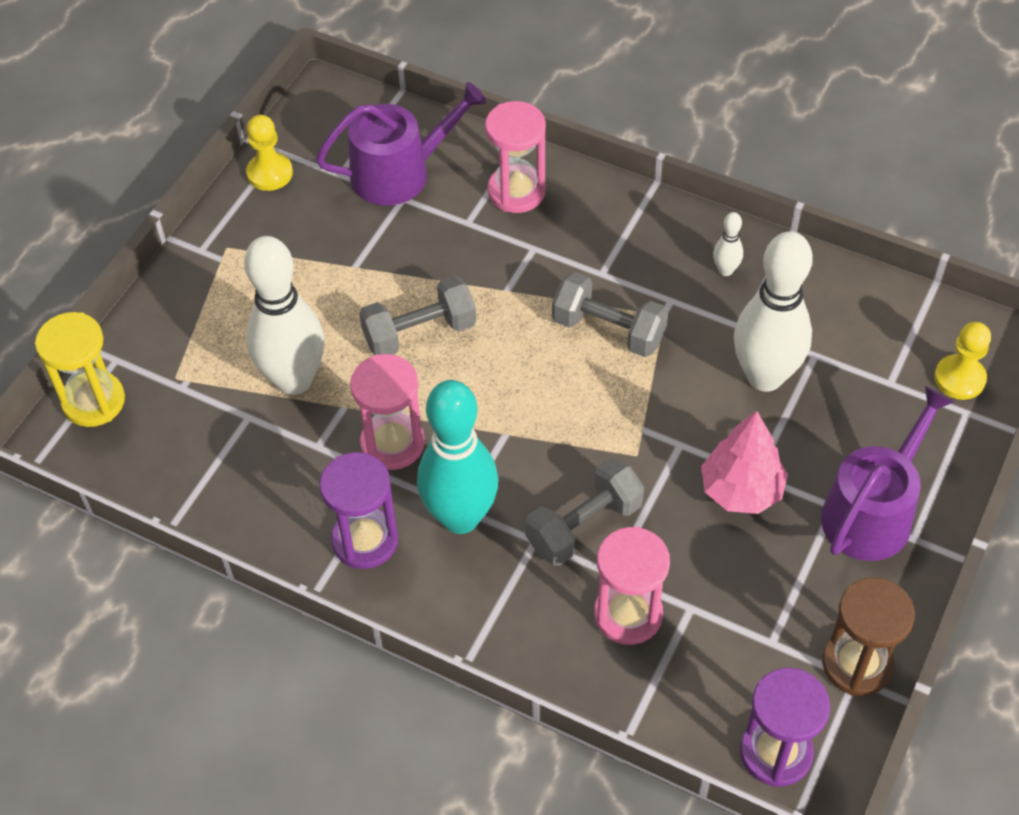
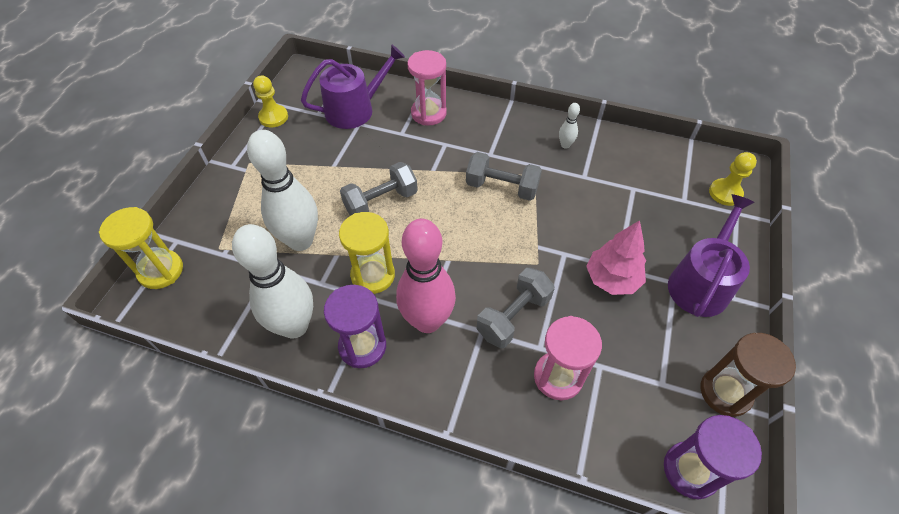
camera: 10 degrees left, 0 degrees up
(392, 443) = (373, 275): pink hourglass -> yellow hourglass
(460, 517) = (427, 321): turquoise bowling pin -> pink bowling pin
(765, 376) = (606, 205): white bowling pin -> white bowling pin (294, 326)

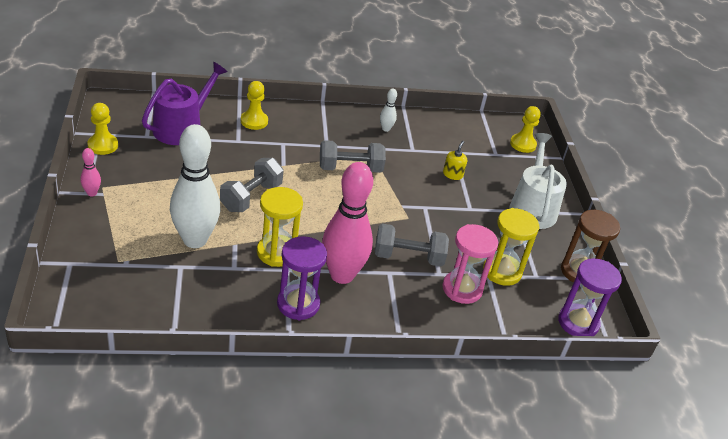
camera: 30 degrees left, 15 degrees down
(161, 271) = (71, 289): yellow hourglass -> yellow hourglass (502, 271)
(236, 167) = (92, 193): none -> pink bowling pin
(294, 326) = (229, 303): white bowling pin -> none
(428, 113) = (254, 121): pink hourglass -> yellow pawn
(513, 316) = (408, 257): grey dumbbell -> grey dumbbell turned 75 degrees clockwise
(612, 279) = (469, 217): pink tree -> none
(617, 217) = (452, 174): none -> yellow soap dispenser
(700, 283) = (532, 207): purple watering can -> white watering can

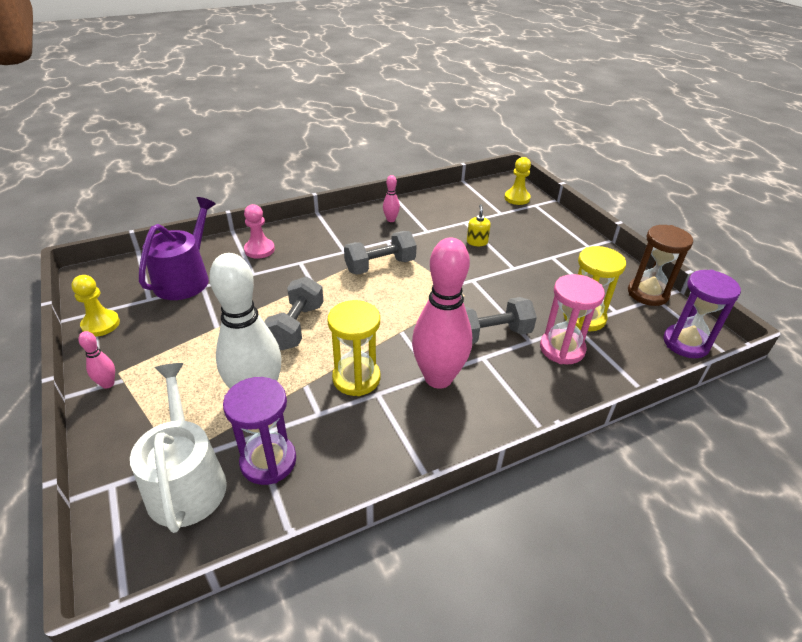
camera: 15 degrees left, 0 degrees up
(254, 121) = (259, 250): yellow pawn -> pink pawn
(298, 304) = (412, 430): purple hourglass -> purple hourglass (268, 461)
(386, 129) = (391, 220): white bowling pin -> pink bowling pin
(532, 207) = (565, 249): white watering can -> white watering can (186, 480)

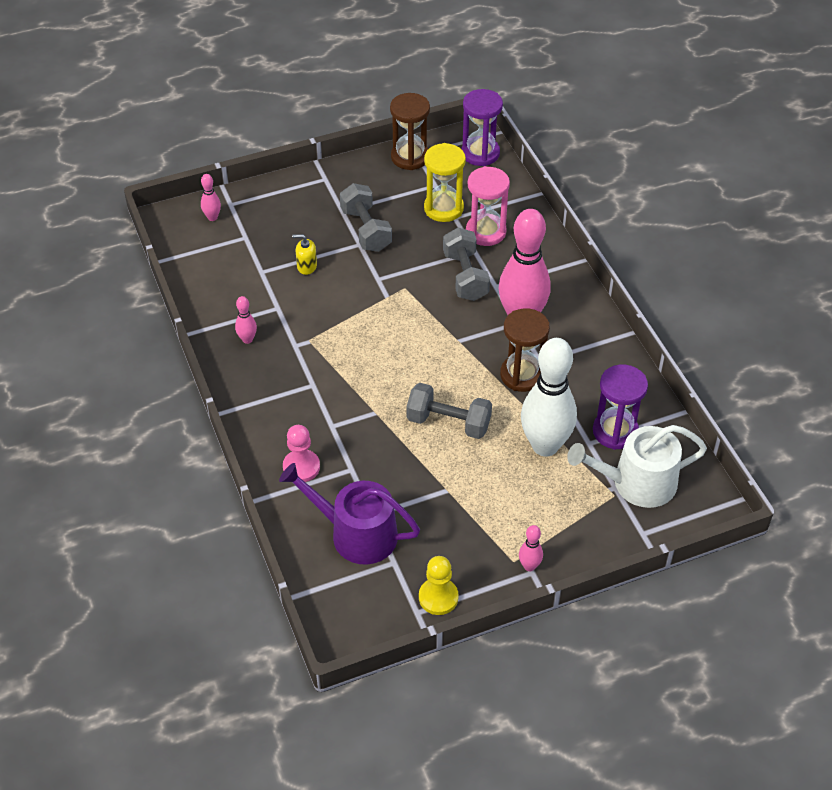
camera: 85 degrees left, 10 degrees up
(356, 378) = (522, 375): yellow hourglass -> brown hourglass
(380, 266) = (346, 353): grey dumbbell -> grey dumbbell (366, 230)
(517, 198) = (212, 217): yellow pawn -> pink bowling pin

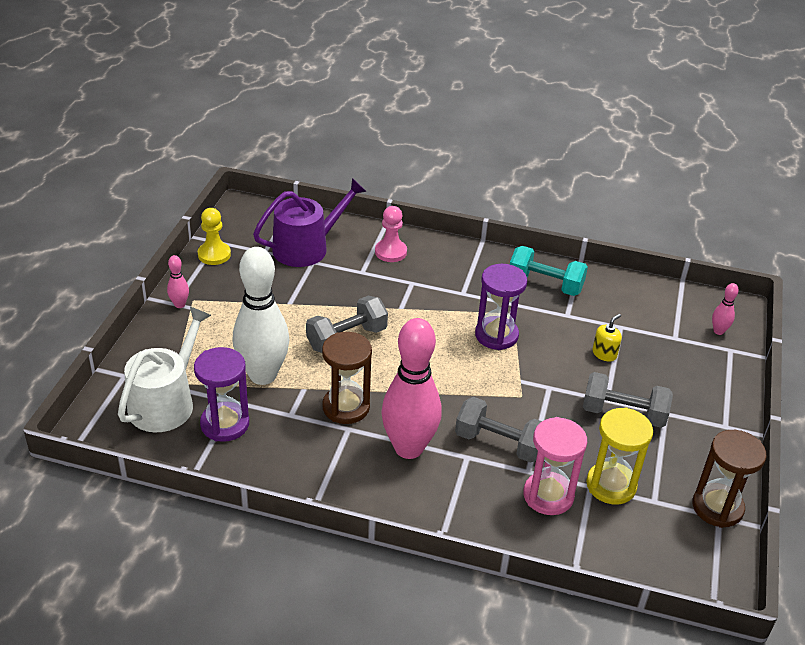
camera: 125 degrees right, 10 degrees down
(247, 339) = (545, 284): pink bowling pin -> turquoise dumbbell
(480, 153) = (683, 571): purple hourglass -> purple hourglass (496, 335)

